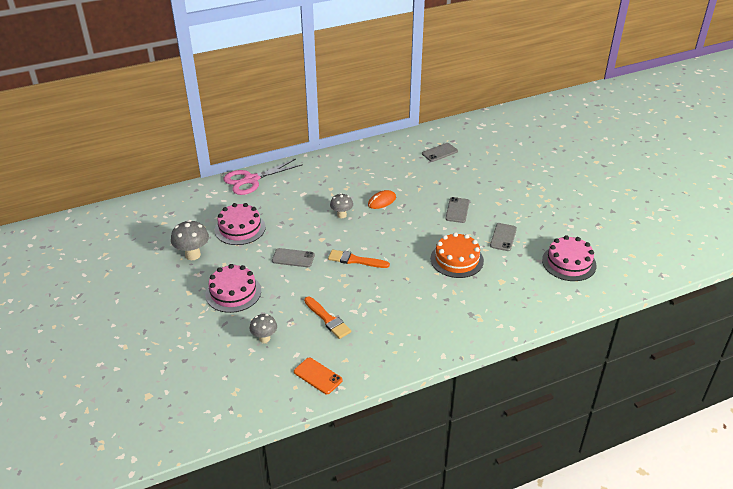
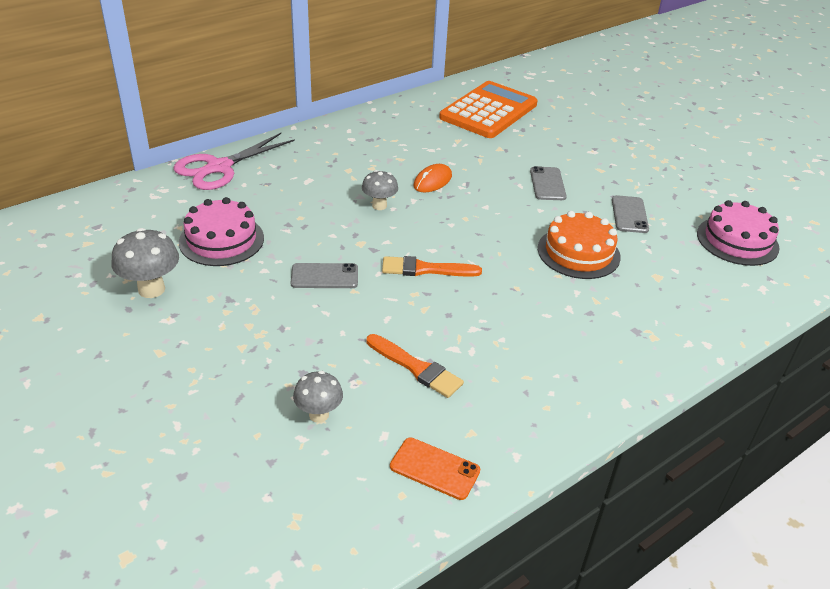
camera: 15 degrees left, 0 degrees up
(233, 292) = (240, 343): pink cake -> none
(439, 152) = (488, 111): grey phone -> orange calculator

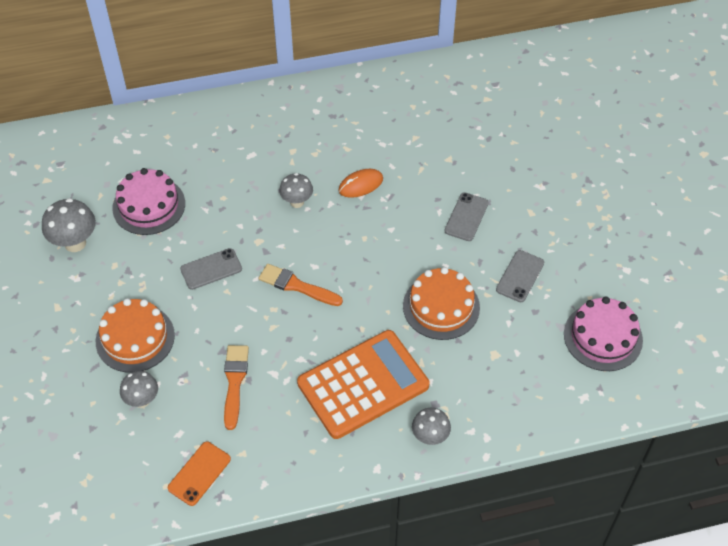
camera: 25 degrees right, 15 degrees up
(219, 167) = (183, 119): pink scissors -> none
(274, 357) = (135, 338): none -> orange cake
(324, 276) = (211, 269): grey phone -> grey phone turned 45 degrees counterclockwise
(416, 368) = (234, 382): orange brush -> orange brush turned 150 degrees counterclockwise
(434, 468) = (199, 473): orange phone -> orange phone turned 75 degrees clockwise
(488, 111) = (470, 104): orange calculator -> orange calculator (363, 384)
(655, 359) = (430, 437): none -> grey mushroom

